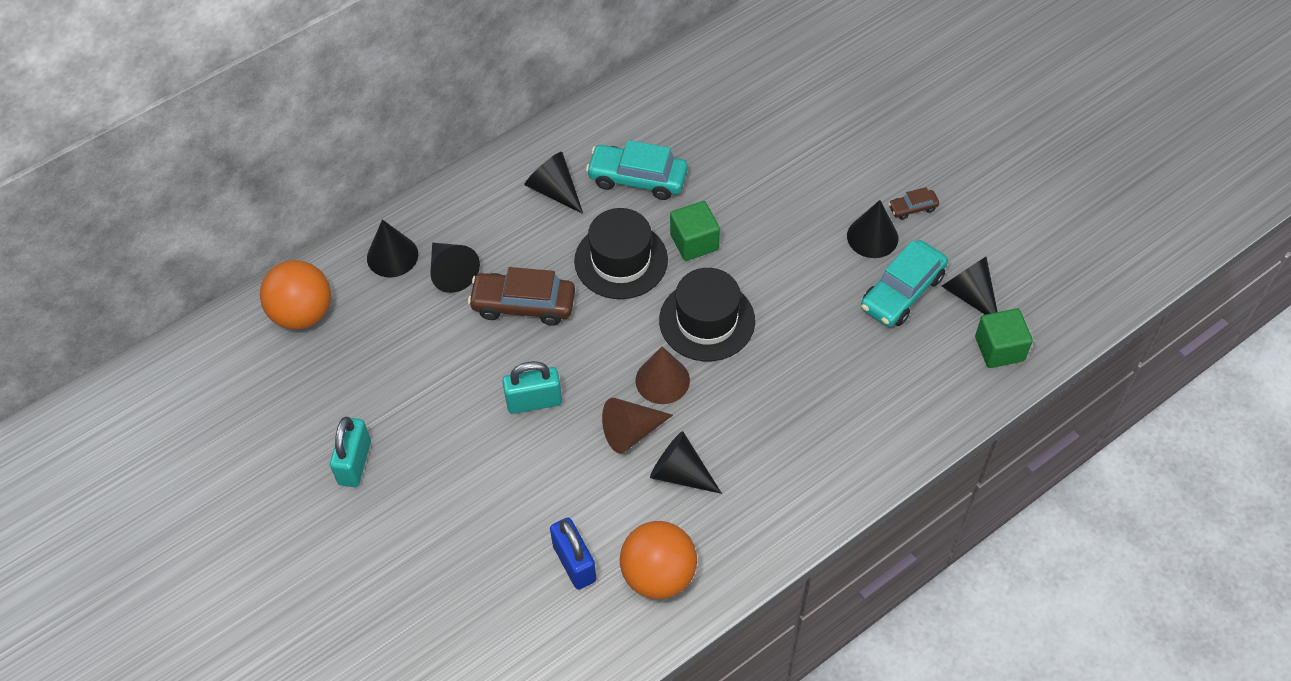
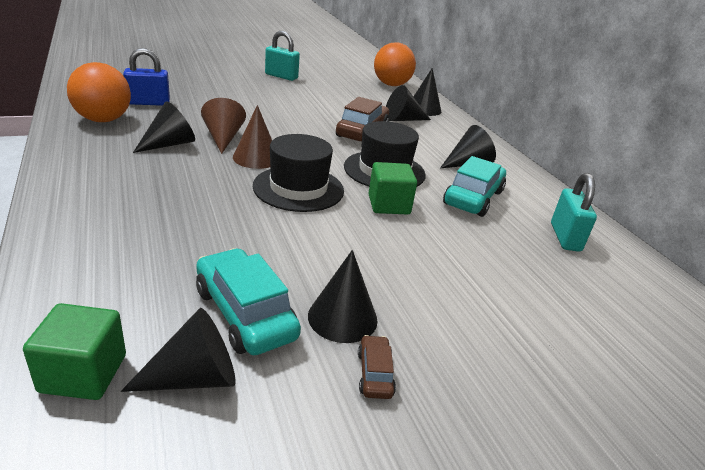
camera: 100 degrees right, 25 degrees down
(534, 401) = (279, 118): turquoise padlock -> turquoise padlock (565, 237)

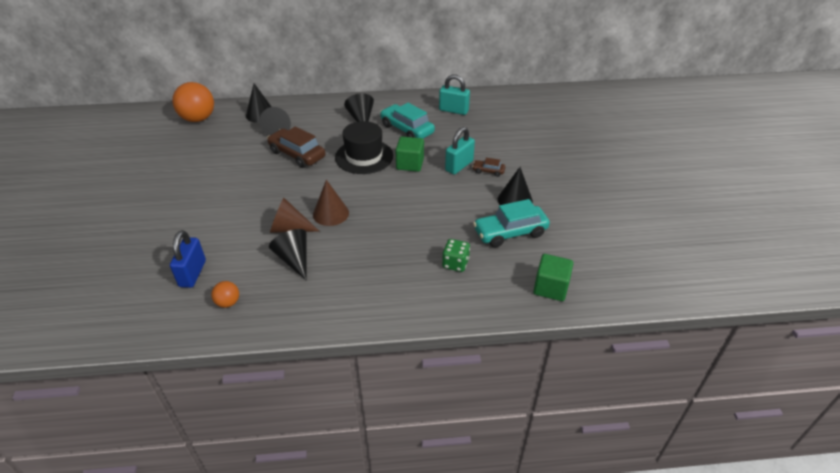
camera: 70 degrees left, 10 degrees up
(103, 120) = (228, 302): orange ball -> orange ball, size x0.48
(159, 255) = (455, 263): none -> green dice
(195, 377) = (553, 251): black cone -> none
(281, 76) = (148, 181): turquoise padlock -> turquoise padlock (459, 166)
(298, 188) = (382, 198): black hat -> none
(374, 373) = (552, 197): brown car -> brown car (488, 171)

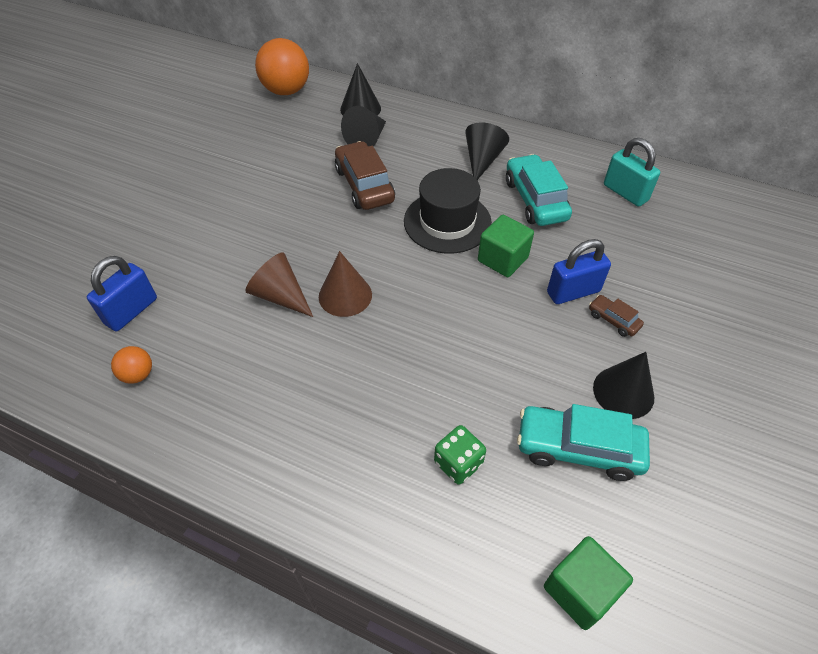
camera: 30 degrees right, 10 degrees up
(294, 259) = (254, 347): black cone -> none
(459, 166) = (573, 292): turquoise padlock -> blue padlock

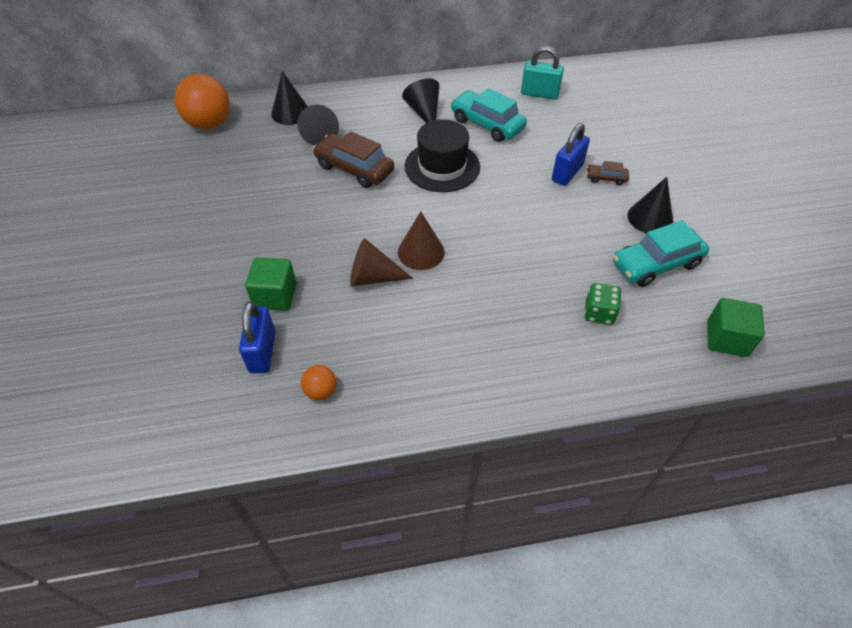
camera: 35 degrees left, 0 degrees up
(502, 259) = (504, 174): green cube -> green cube (275, 296)

